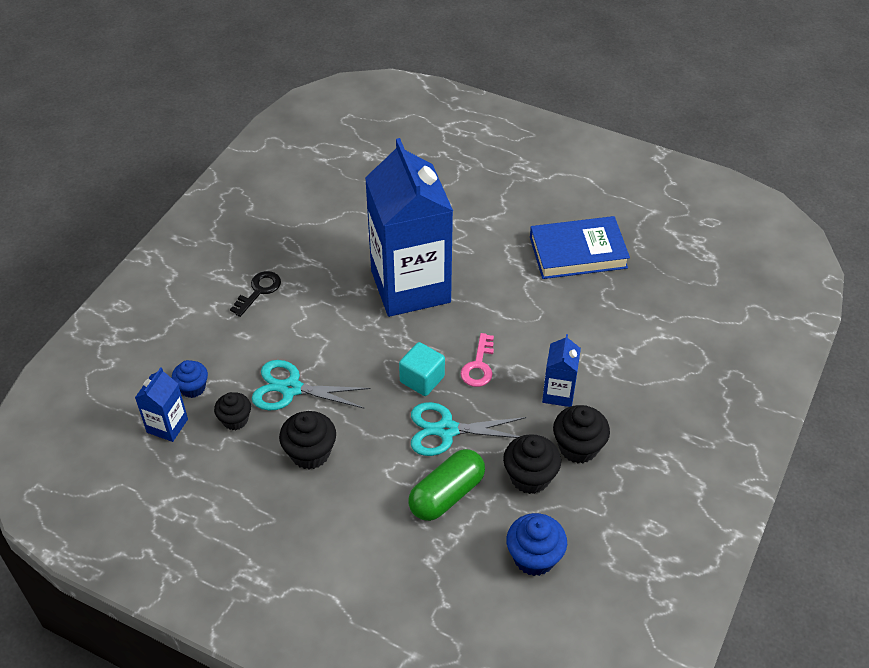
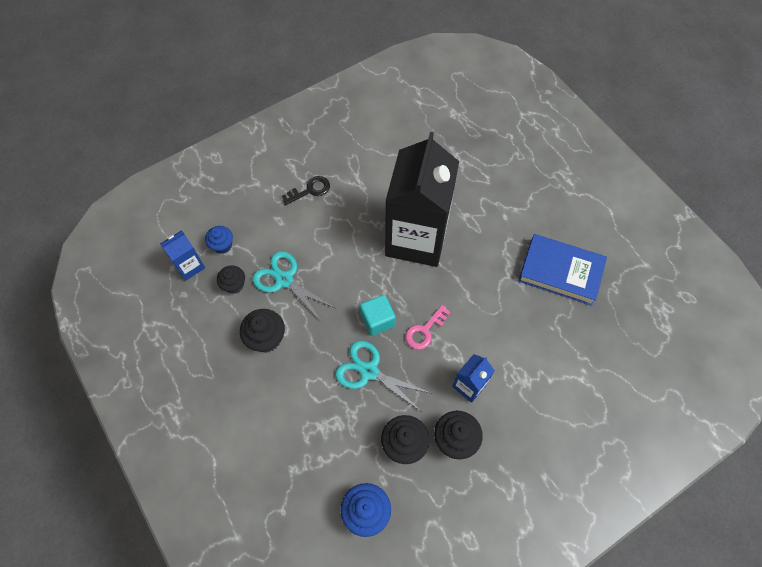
camera: 30 degrees right, 15 degrees up
(410, 286) = (416, 239): blue carton -> black carton
(447, 494) = (337, 424): green capsule -> none

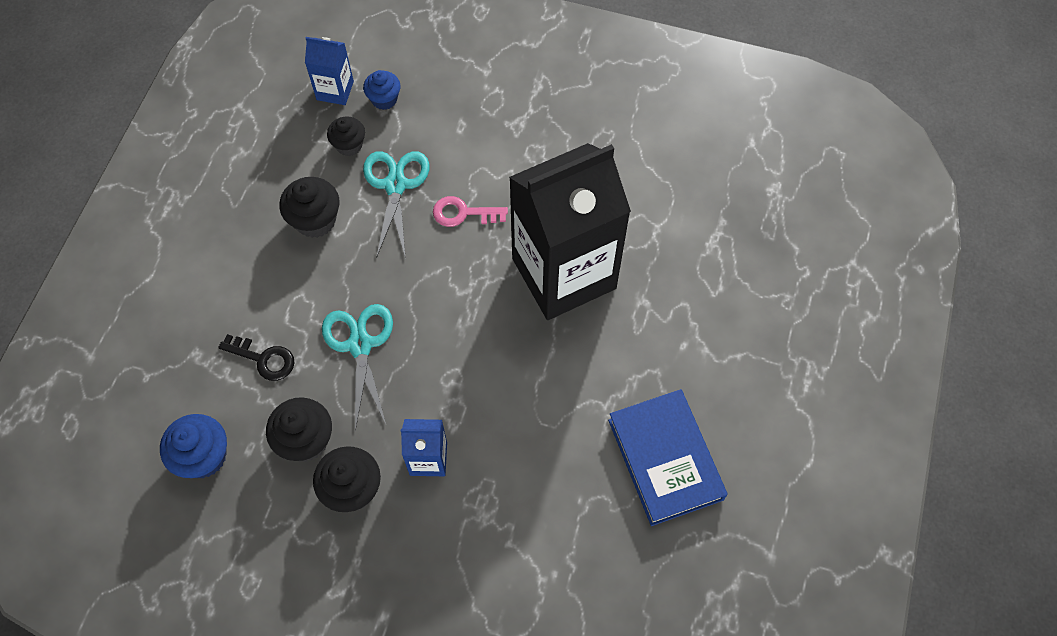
camera: 50 degrees right, 0 degrees up
(310, 190) = (525, 125): black key -> black key (263, 359)
(377, 320) = (427, 308): turquoise cube -> none
(425, 330) = (456, 365): pink key -> pink key (463, 213)

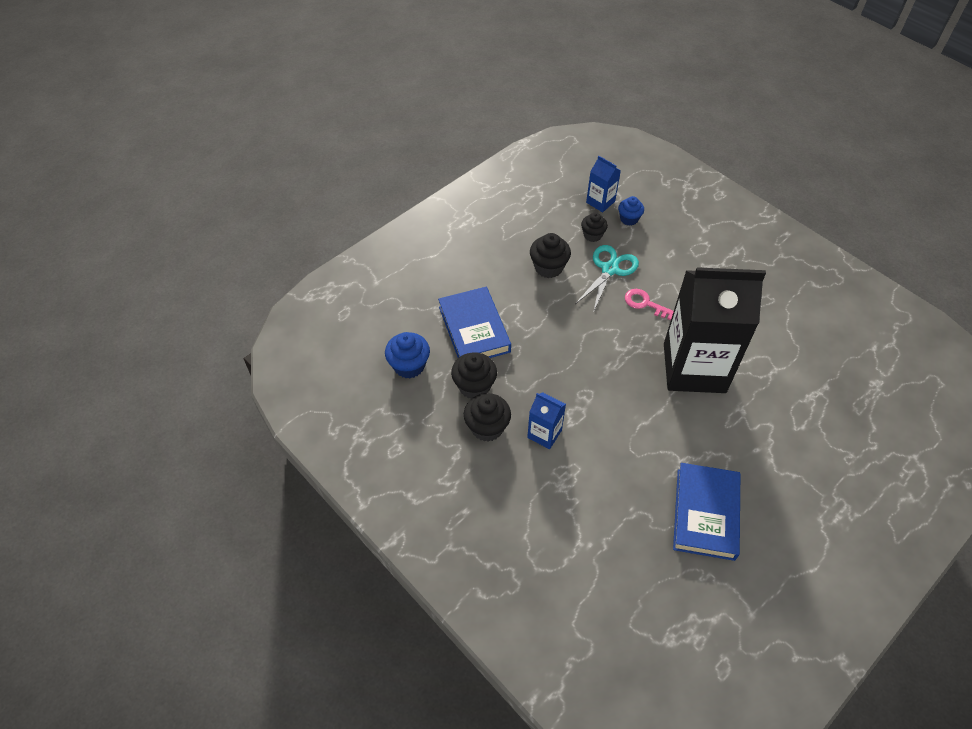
camera: 30 degrees right, 10 degrees down
(263, 359) = (474, 329): black key -> blue book
(360, 345) = (537, 348): turquoise scissors -> none

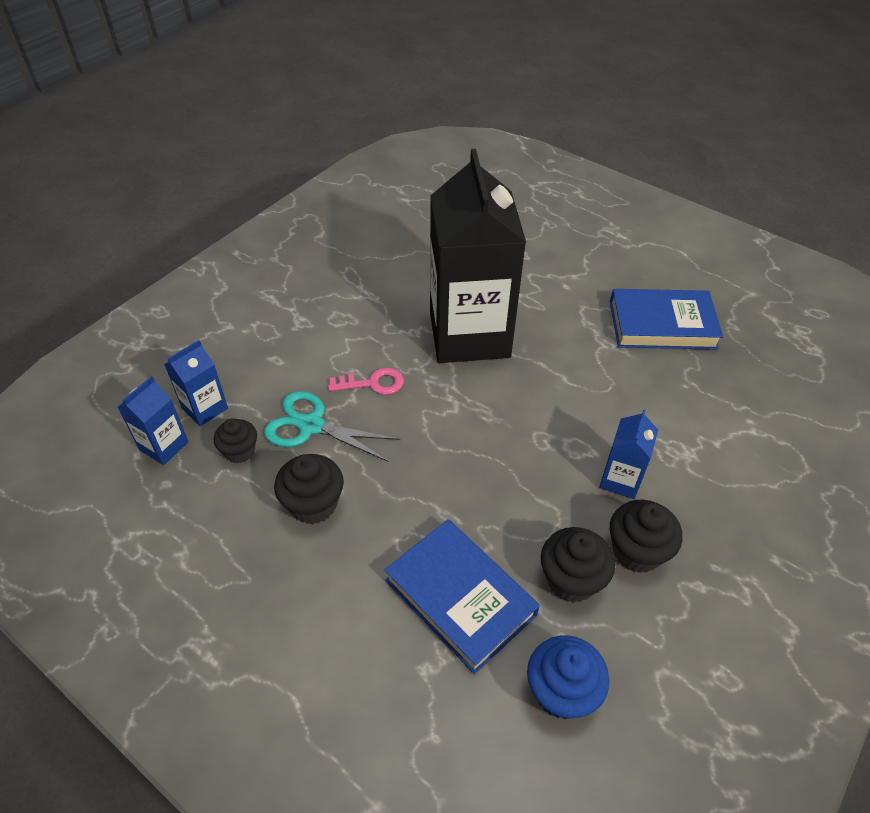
camera: 100 degrees left, 5 degrees down
(474, 329) = (460, 597): blue book -> blue book turned 75 degrees clockwise
(629, 219) = (205, 408): blue cupcake -> blue carton
(645, 304) = (372, 383): pink key -> pink key turned 120 degrees counterclockwise

